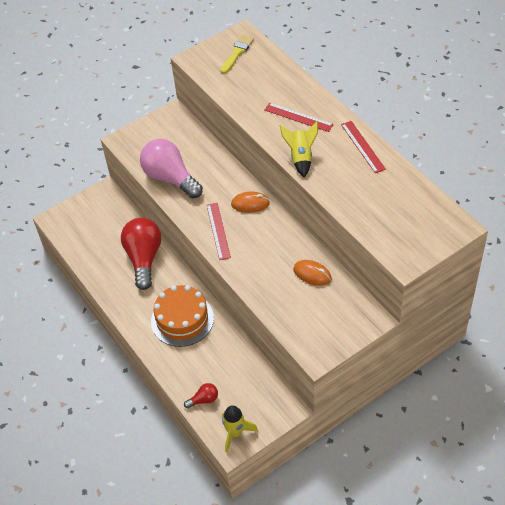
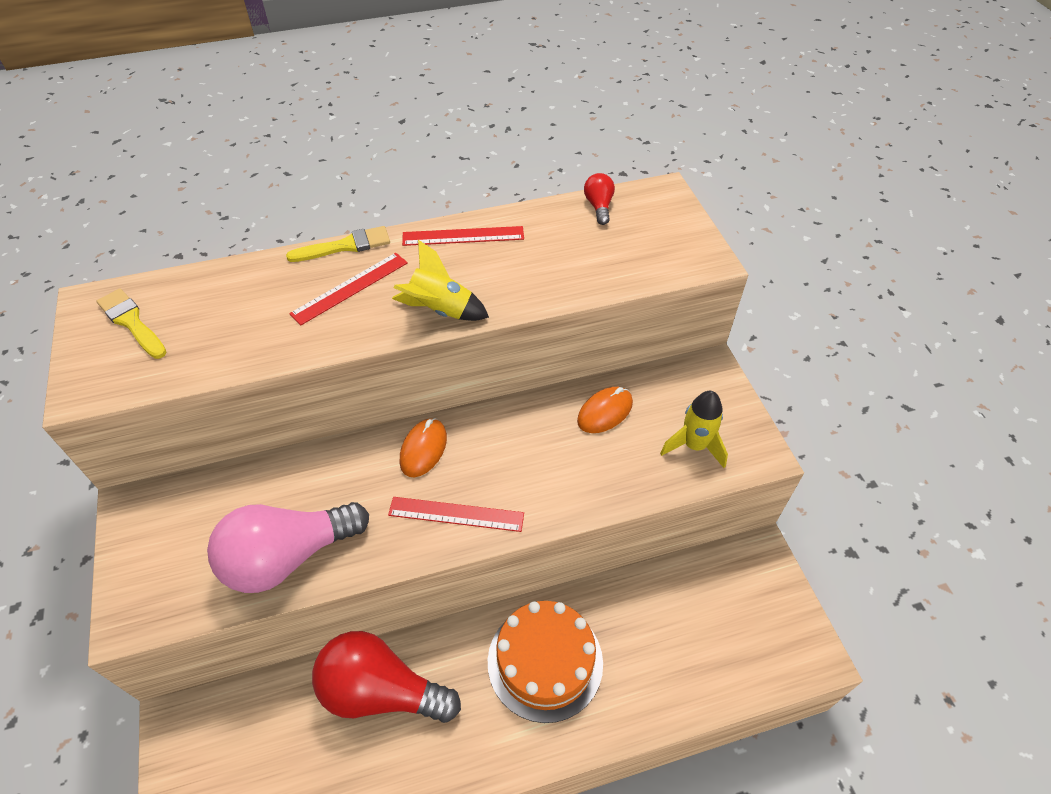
camera: 75 degrees left, 0 degrees up
(204, 400) = (718, 675): red light bulb -> red light bulb (599, 206)
(235, 433) = (792, 644): yellow rocket -> yellow rocket (694, 445)
(328, 103) = (345, 246): none -> yellow brush

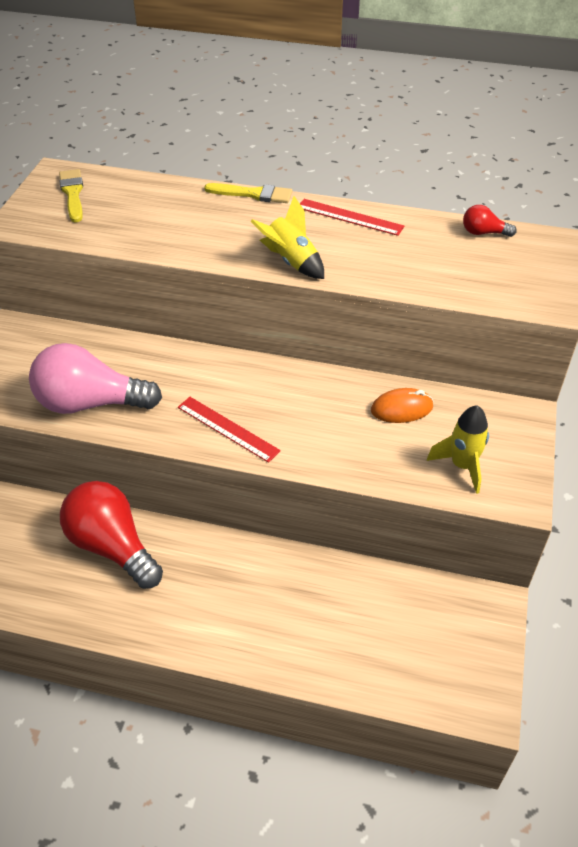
camera: 30 degrees right, 5 degrees down
(350, 288) = (235, 223): red ruler -> none
(423, 449) = (235, 375): orange mouse -> none
(545, 661) = (247, 589): orange cake -> none
(599, 206) = (483, 233): red light bulb -> red light bulb turned 105 degrees counterclockwise

